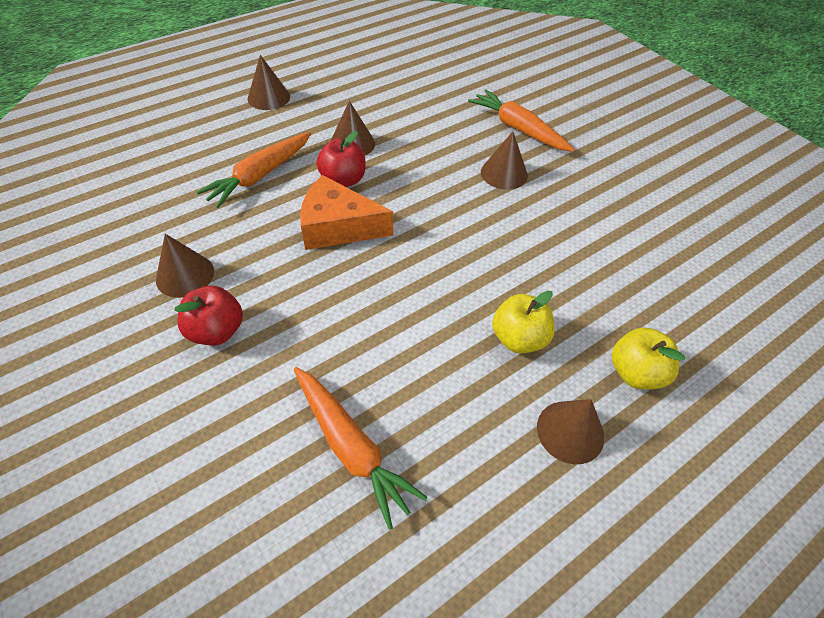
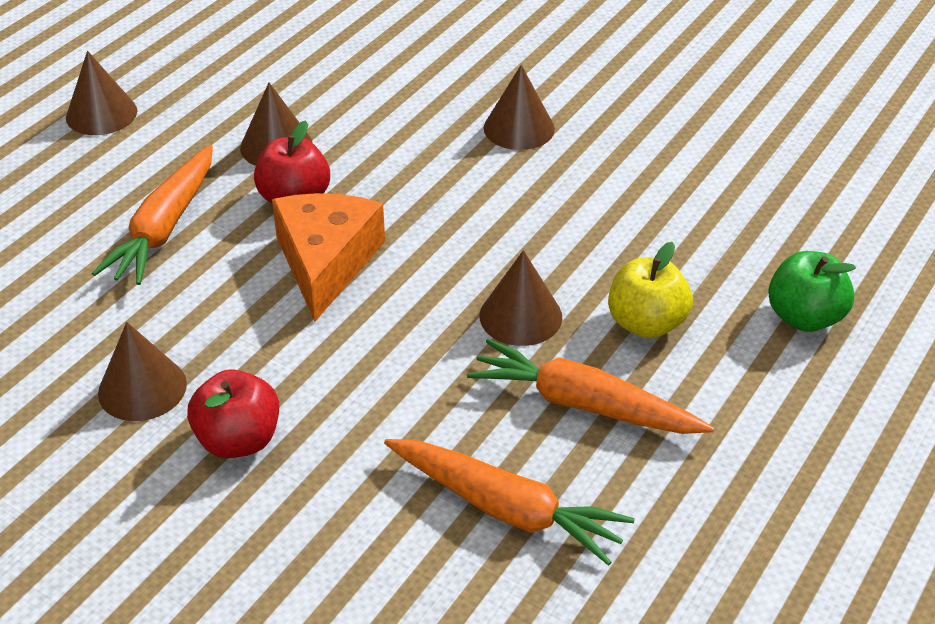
camera: 20 degrees left, 10 degrees down
(338, 227) = (326, 262): orange cheese -> orange cheese turned 105 degrees clockwise
(518, 129) = (506, 63): orange carrot -> orange carrot (584, 404)
(570, 431) = (760, 404): brown cone -> brown cone (520, 316)
(635, 372) = (804, 317): yellow apple -> green apple

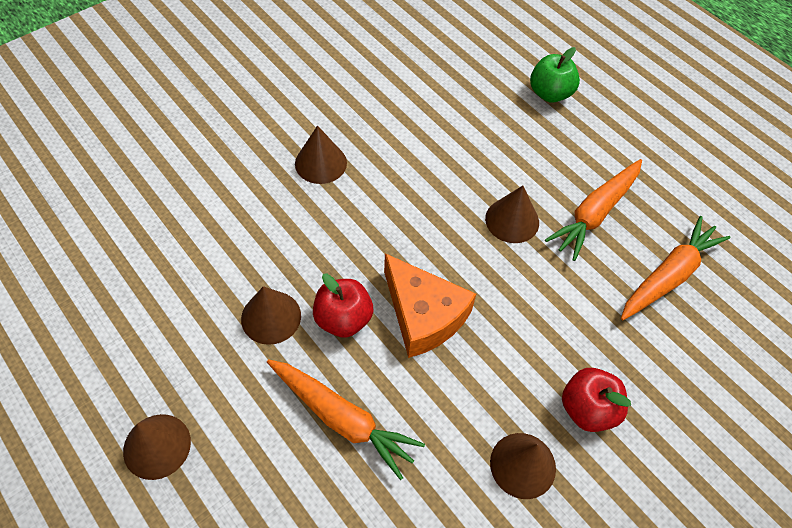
camera: 75 degrees left, 15 degrees up
(326, 262) = (423, 315): orange cheese -> orange cheese turned 150 degrees counterclockwise
(646, 323) = (536, 162): yellow apple -> none

